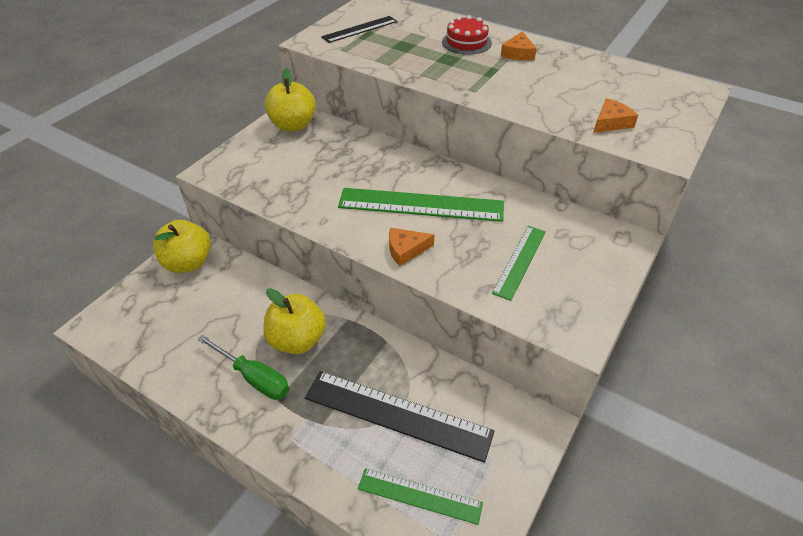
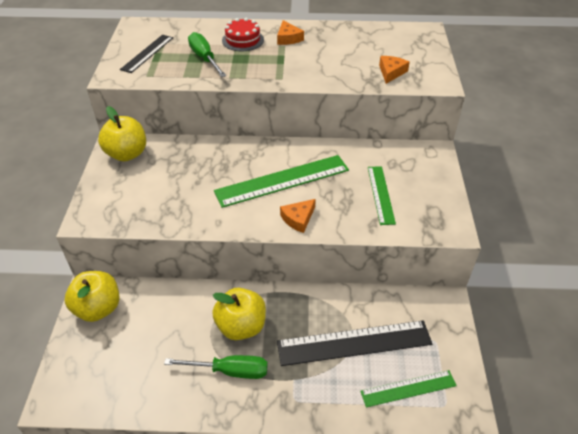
camera: 30 degrees left, 0 degrees up
(411, 49) = (204, 58): none -> green screwdriver

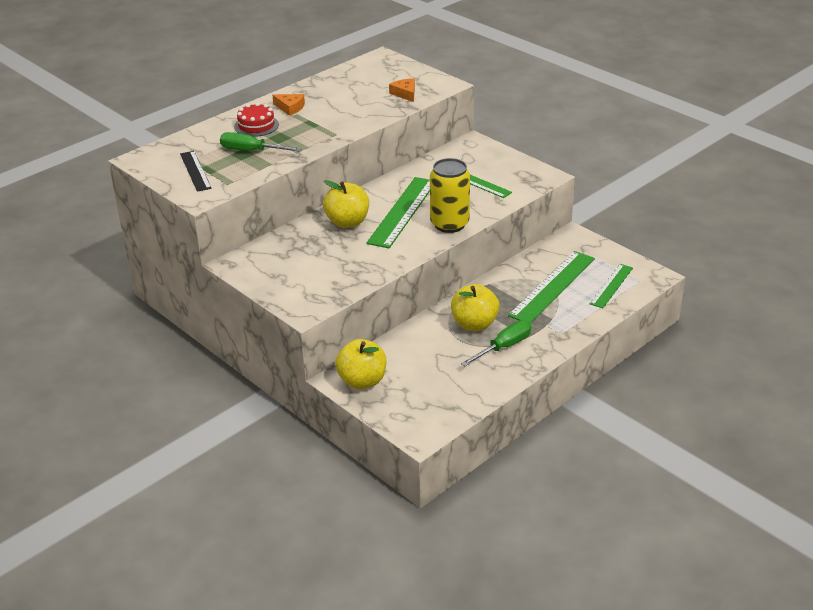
camera: 45 degrees left, 10 degrees down
(127, 154) = (256, 263): yellow apple -> yellow apple (347, 222)
(298, 219) = (449, 224): orange cheese -> yellow can
(354, 342) = (552, 286): black ruler -> green ruler

